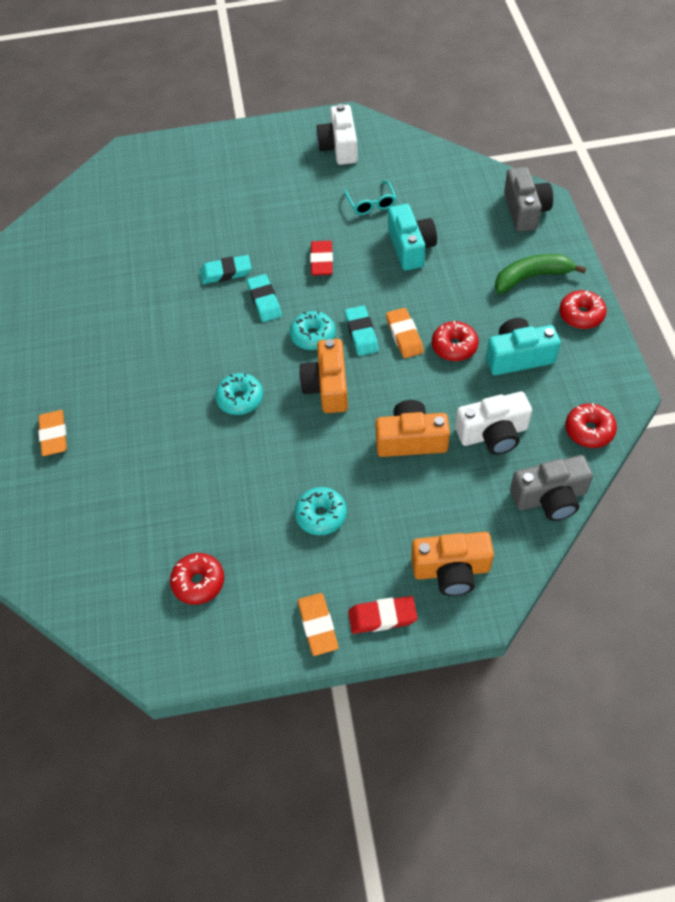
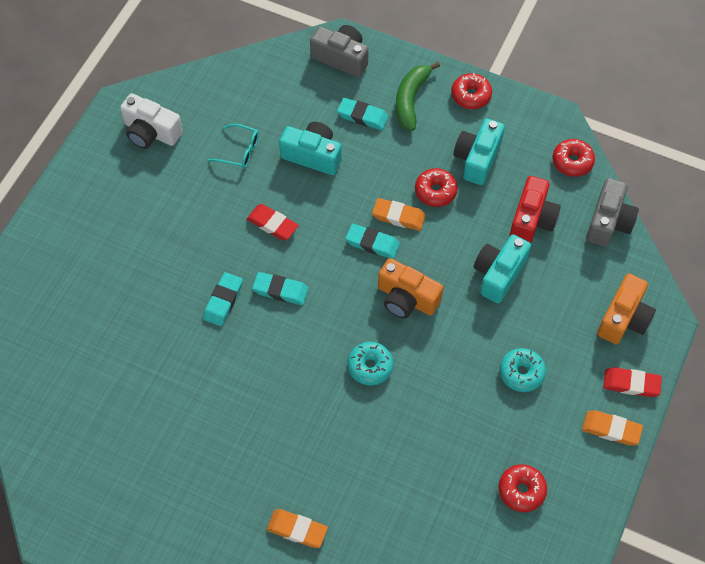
camera: 60 degrees left, 5 degrees up
(313, 336) = (347, 278): turquoise donut -> none
(382, 617) = (631, 384): red eraser -> red eraser turned 75 degrees clockwise
(411, 440) = (498, 274): orange camera -> turquoise camera
(481, 256) = (362, 116): none -> turquoise eraser
(493, 434) = (532, 220): white camera -> red camera

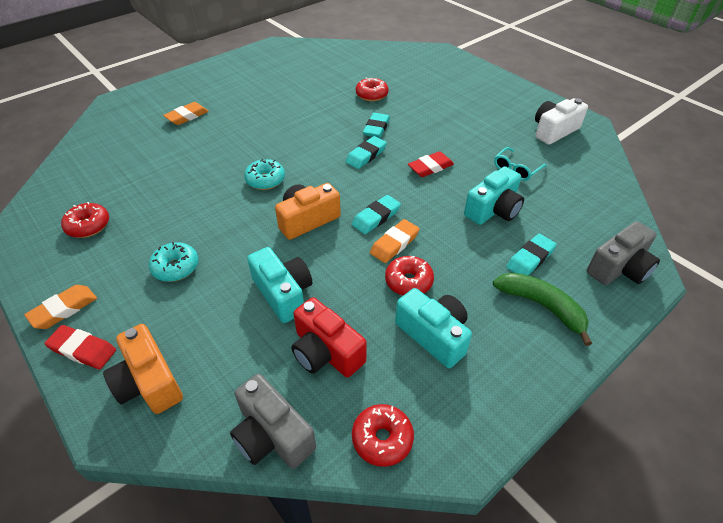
camera: 115 degrees right, 15 degrees down
(223, 301) = (376, 128): turquoise eraser -> turquoise eraser turned 60 degrees clockwise
(471, 95) = (532, 368): red donut -> red donut (371, 95)
(631, 384) = (83, 349): red eraser -> red eraser turned 75 degrees clockwise

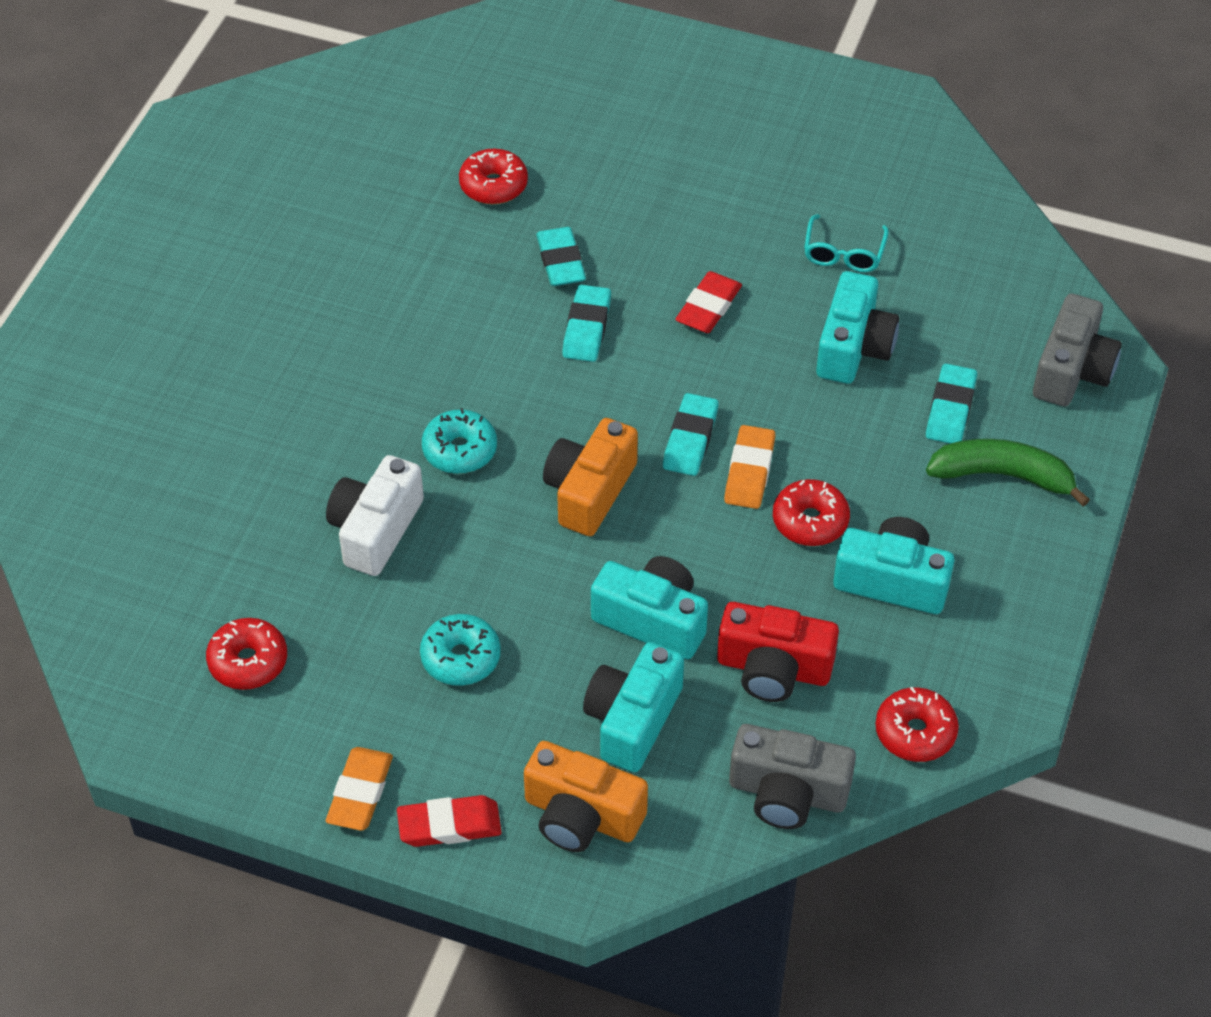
camera: 30 degrees left, 5 degrees up
(187, 116) = (188, 381): orange eraser -> none
(226, 341) = (632, 720): none -> turquoise camera
(554, 131) = (858, 143): white camera -> white camera (375, 530)

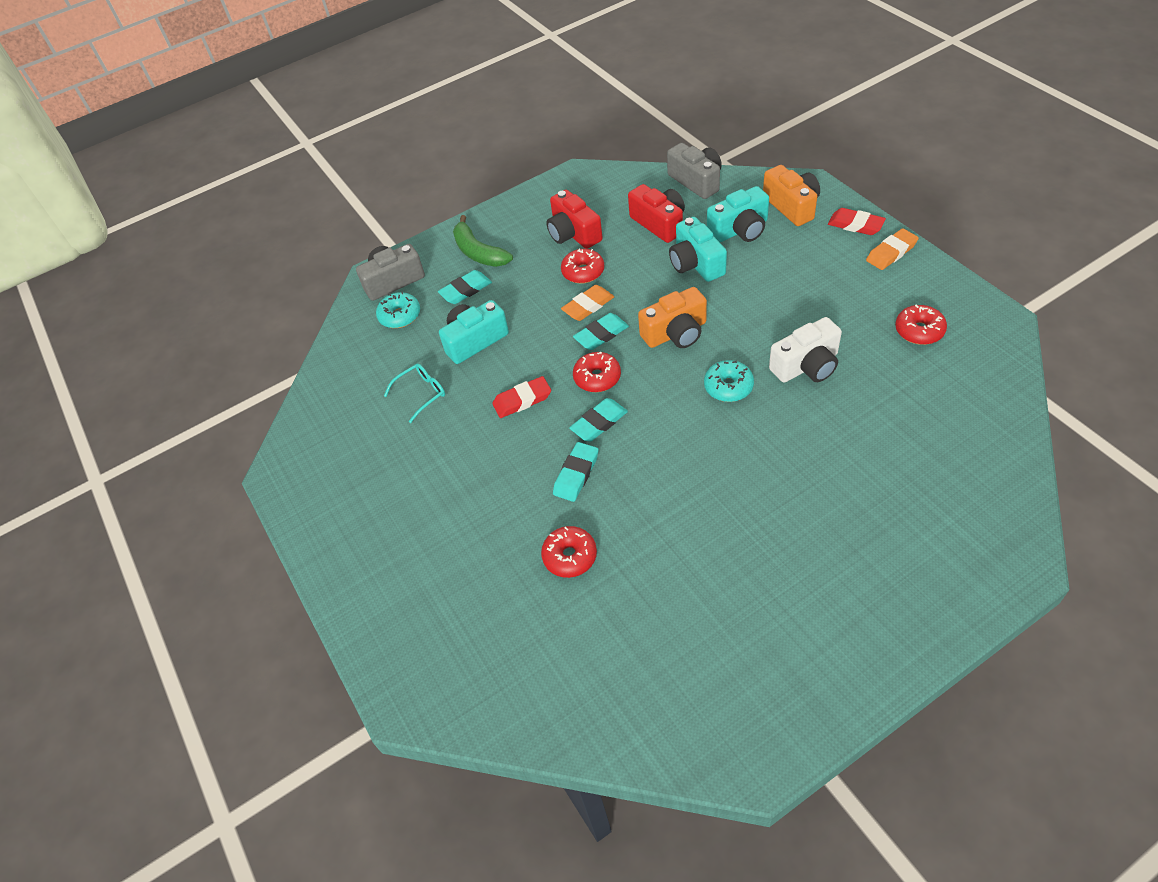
camera: 135 degrees left, 0 degrees up
(461, 658) = (803, 286): turquoise donut -> turquoise donut (400, 316)
(892, 581) = (573, 233): turquoise camera -> red camera
(915, 732) = (624, 180): red donut -> red donut (597, 378)

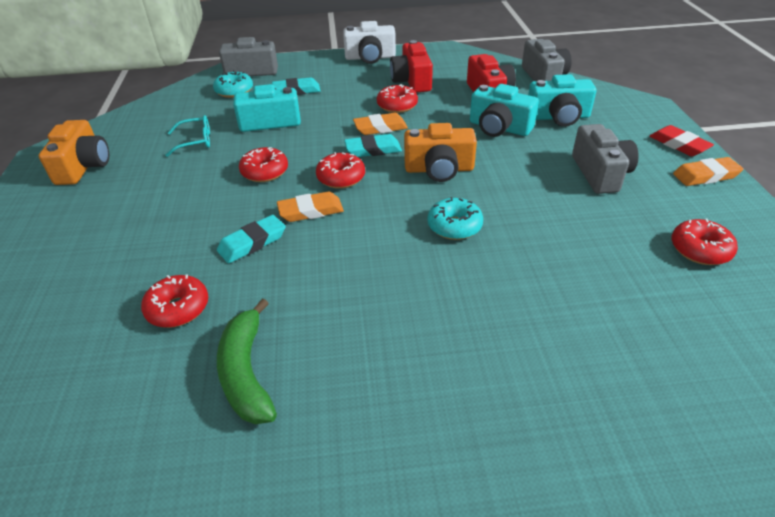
camera: 20 degrees right, 10 degrees down
(478, 252) = (329, 72): green banana -> green banana (246, 372)
(522, 400) = (265, 172): red eraser -> red donut
(599, 423) = (310, 211): turquoise eraser -> orange eraser
(696, 263) = (499, 128): turquoise camera -> turquoise camera turned 60 degrees counterclockwise
(792, 206) = (621, 115): orange camera -> orange camera (84, 166)
(806, 366) = (549, 237): white camera -> white camera (370, 57)
(810, 283) = (600, 173): none -> grey camera

